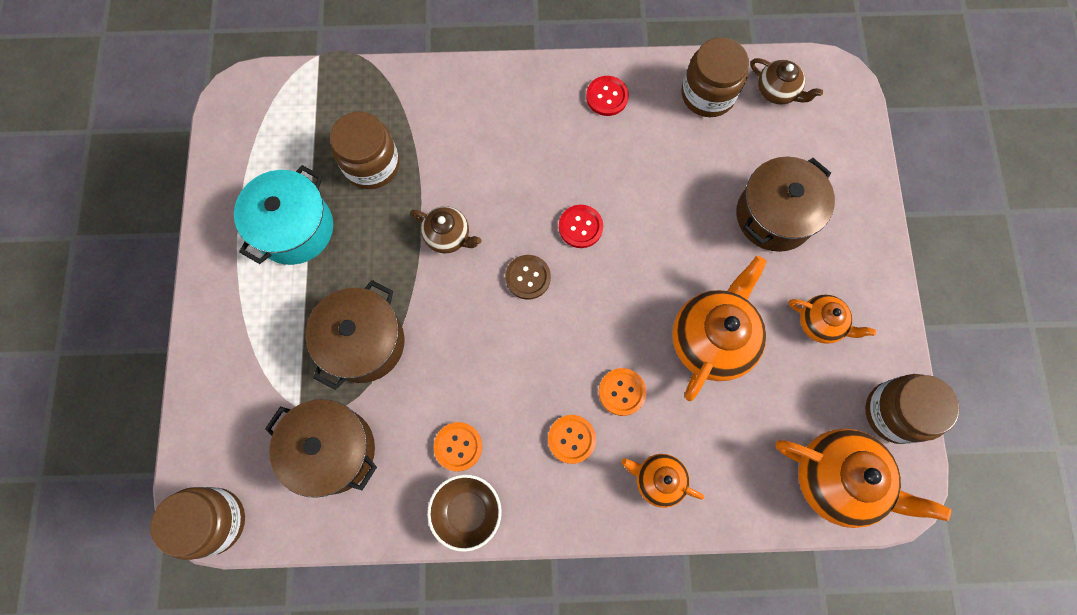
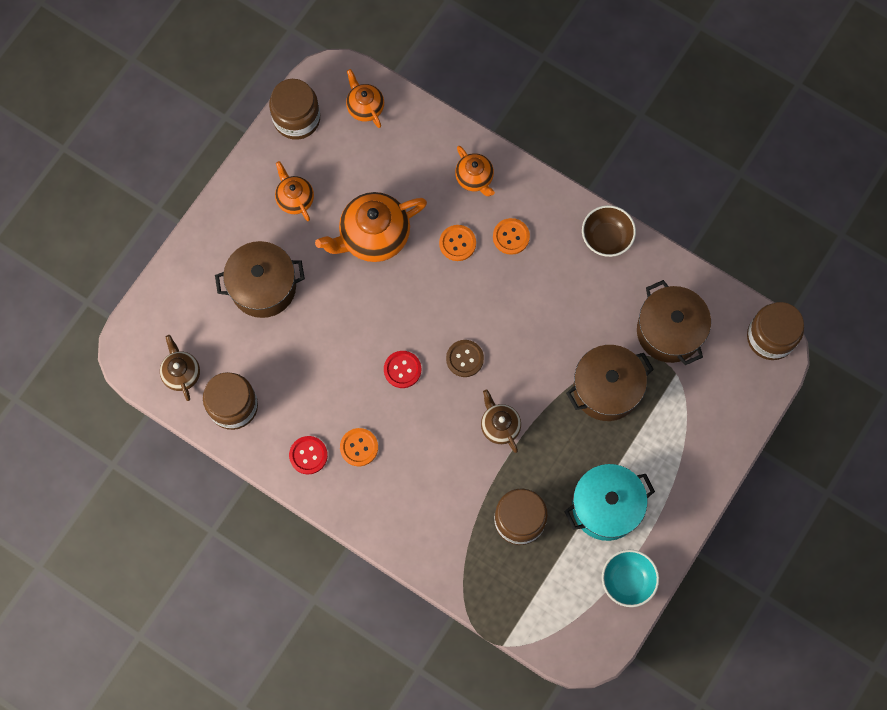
camera: 145 degrees left, 0 degrees up
(234, 176) = (627, 581): none -> turquoise bowl
(458, 446) = (586, 280): orange button -> orange button (359, 447)
(837, 479) = (365, 107): orange teapot -> orange teapot, size x0.55

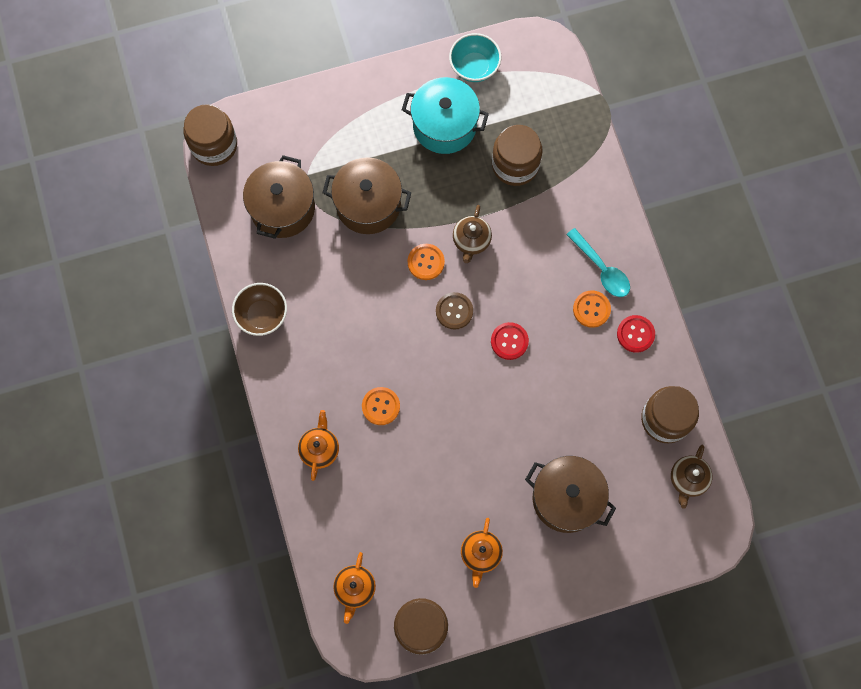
camera: 140 degrees left, 0 degrees up
(373, 236) = (442, 468): orange teapot -> none
(377, 488) = (601, 269): none -> turquoise spoon
(511, 237) = (334, 377): orange button -> orange button (426, 262)

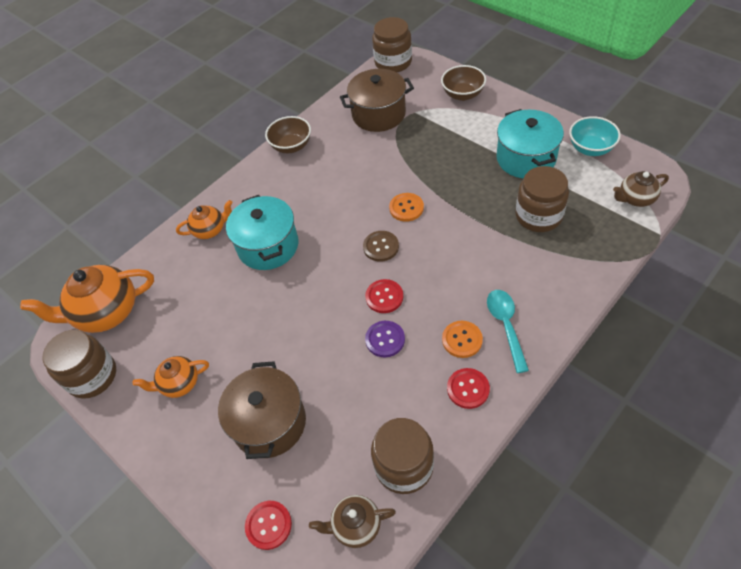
camera: 65 degrees right, 20 degrees down
(319, 116) = (462, 94): none -> brown bowl
(355, 588) = (106, 312): orange teapot -> orange teapot, size x1.80
(368, 204) = (422, 153): brown pot -> none
(381, 406) = (268, 246): orange button -> turquoise pot
(471, 241) = (448, 225): brown teapot -> brown teapot (636, 198)
(551, 366) = (385, 339): none -> purple button
(601, 269) = (506, 326): turquoise spoon -> turquoise spoon turned 150 degrees clockwise
(649, 541) = (268, 525): none -> red button

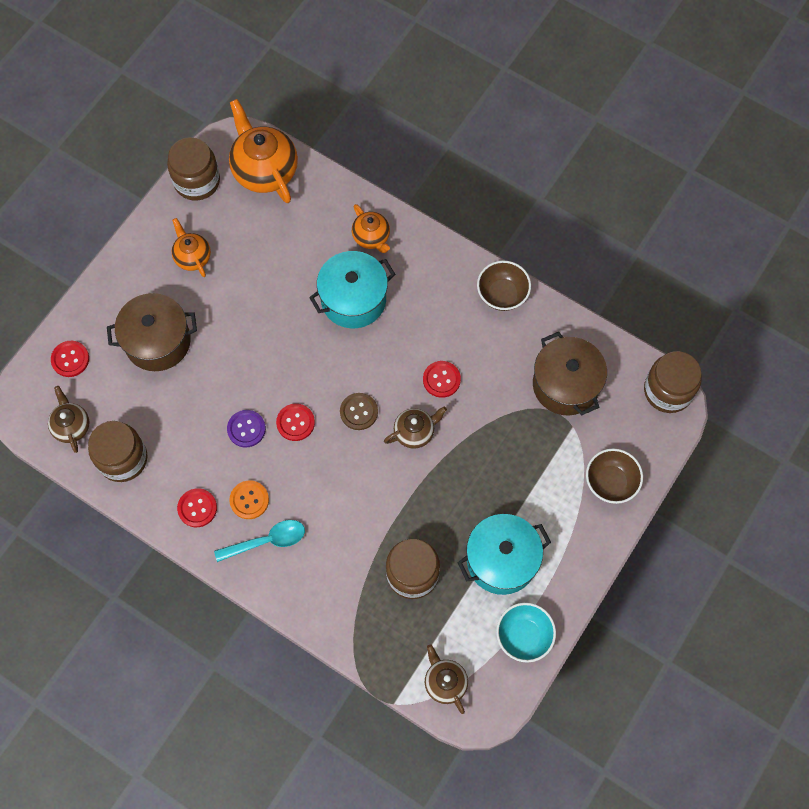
camera: 75 degrees right, 15 degrees up
(360, 188) = (441, 379): none -> red button
(406, 208) = (414, 432): orange button -> brown teapot

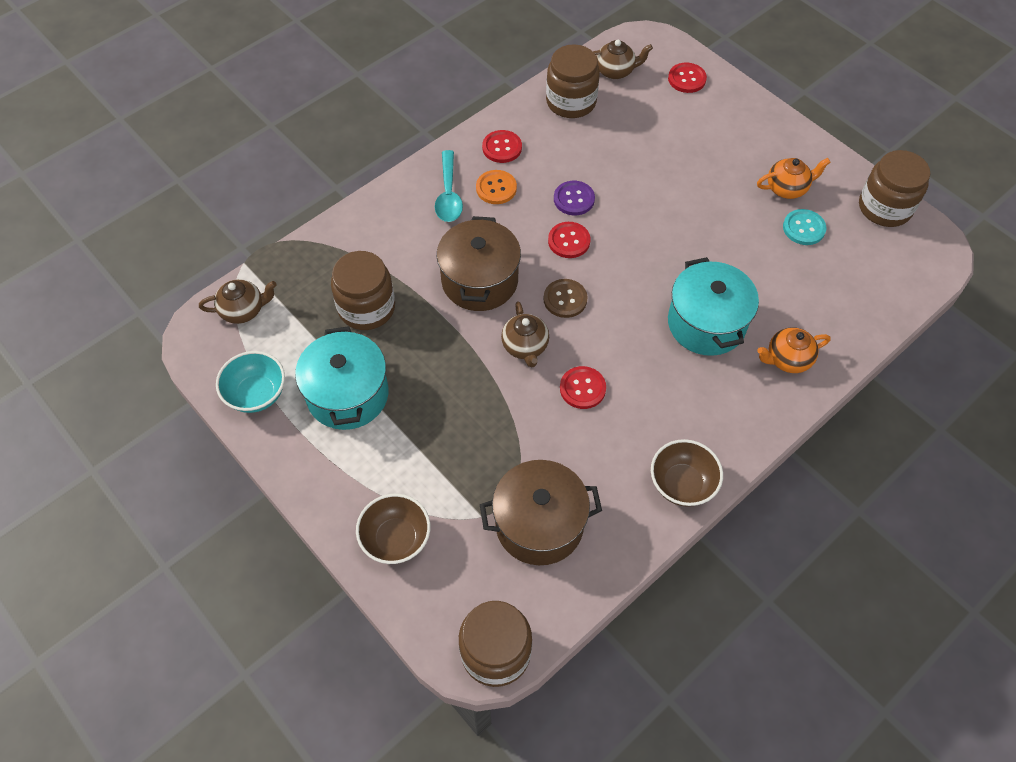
camera: 105 degrees right, 10 degrees down
(157, 341) = (691, 145): brown pot -> brown pot (479, 281)
(235, 239) = (803, 228): none -> turquoise button
(264, 170) = (893, 272): orange teapot -> none

